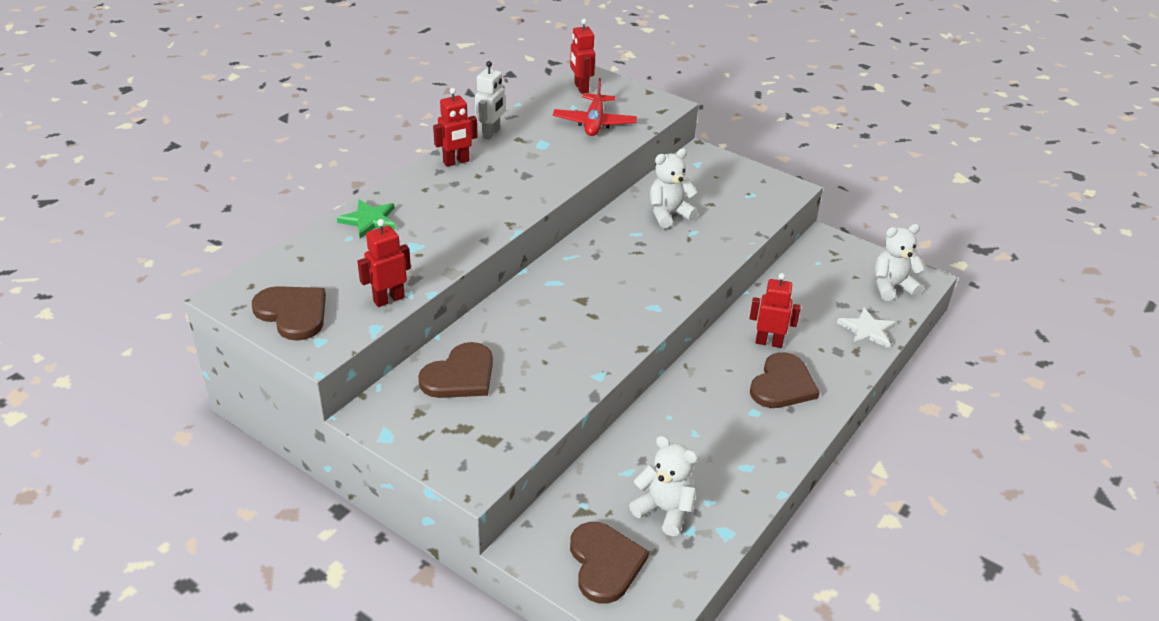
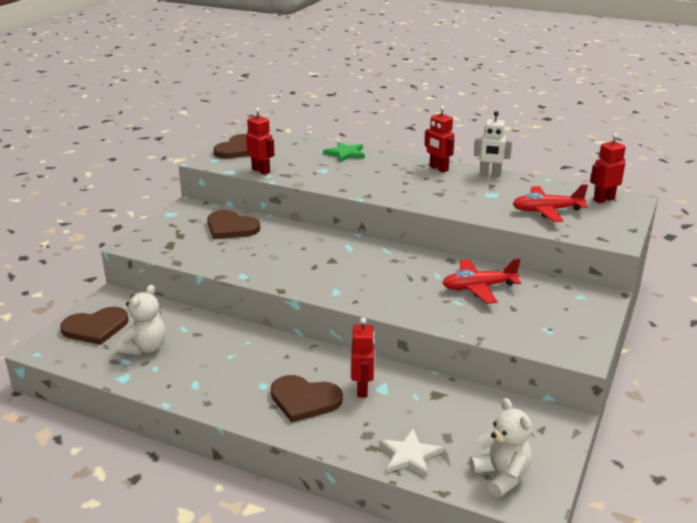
camera: 80 degrees right, 10 degrees down
(669, 214) = (478, 288): white teddy bear -> red plane

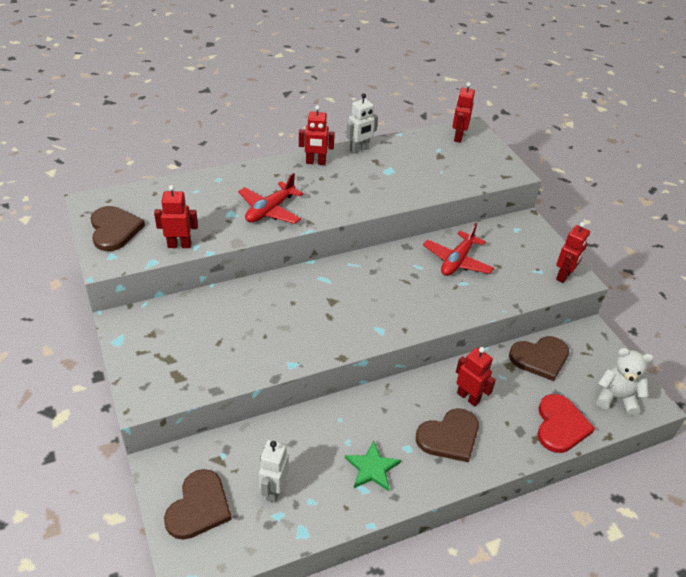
camera: 50 degrees left, 15 degrees up
(145, 348) = (274, 490): white teddy bear -> white robot
(231, 227) = (201, 320): brown heart -> brown heart (540, 358)
(345, 154) = (220, 183): green star -> green star (372, 468)
(409, 455) = (560, 425): white star -> red heart
(546, 211) = (443, 168): red plane -> red plane (270, 210)
(569, 346) = (564, 276): none -> red robot

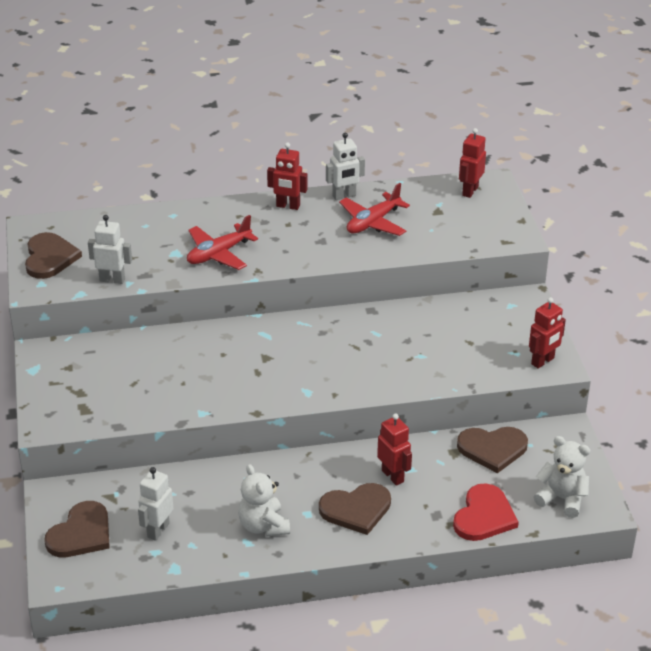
camera: 15 degrees right, 5 degrees down
(179, 245) = (112, 280): red robot -> white robot
(372, 468) = (263, 526): green star -> white teddy bear
(457, 261) = (423, 332): red plane -> red plane (373, 222)

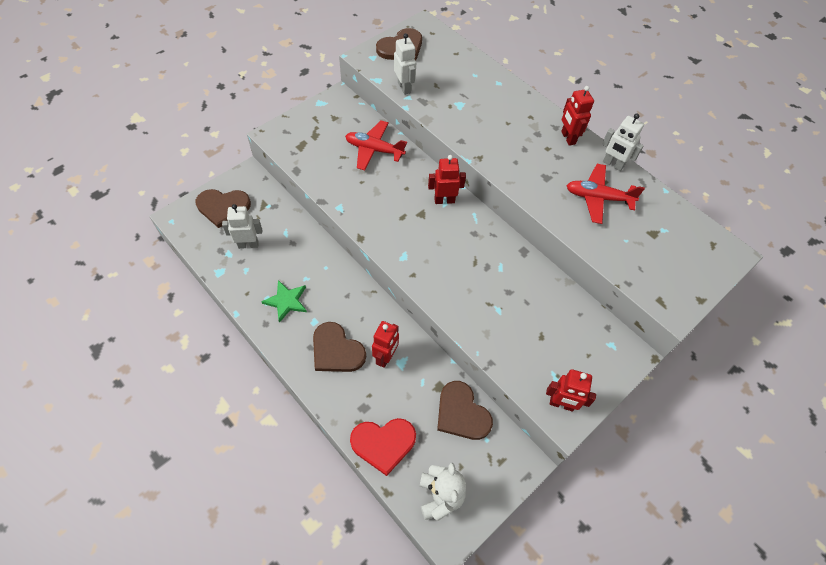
camera: 55 degrees right, 20 degrees up
(218, 254) = (478, 127): red plane -> red plane (374, 150)
(263, 526) = (286, 301): white teddy bear -> green star
(470, 191) = (702, 243): red robot -> red robot (444, 200)

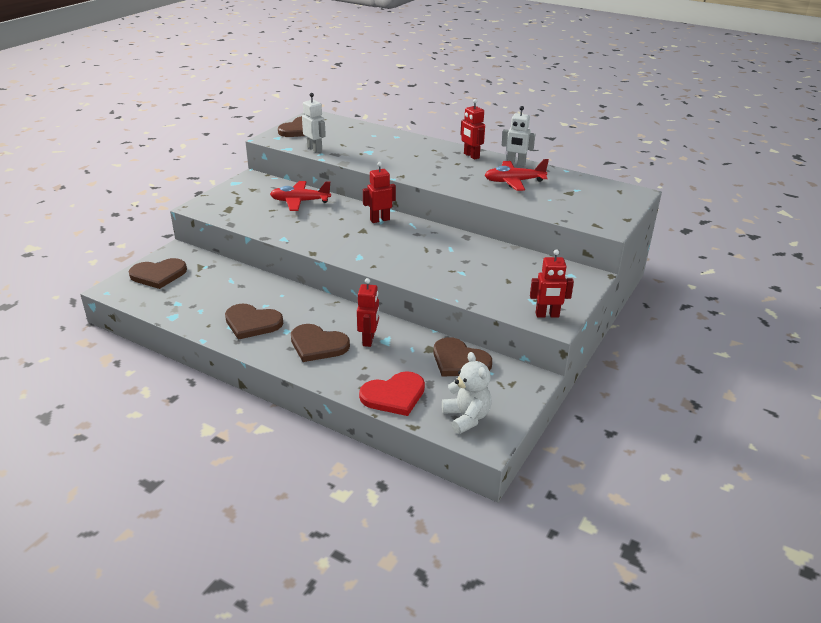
camera: 15 degrees left, 25 degrees down
(248, 244) = (196, 294): white robot -> none
(286, 301) = (252, 323): green star -> brown heart

